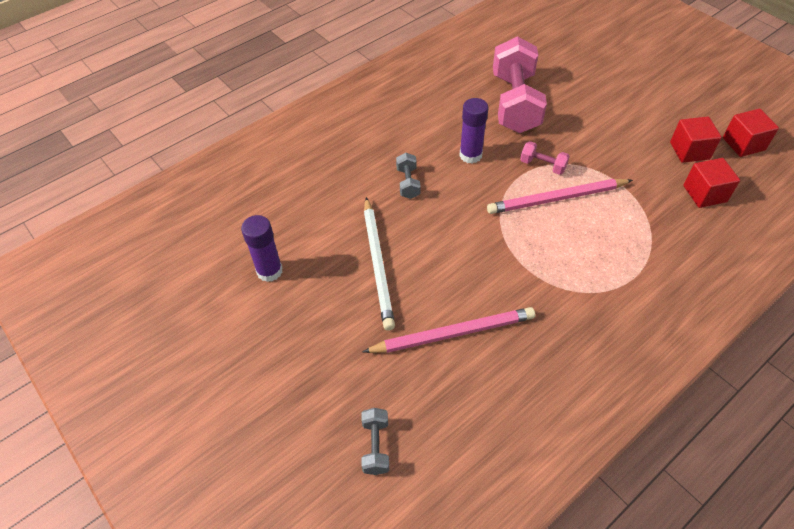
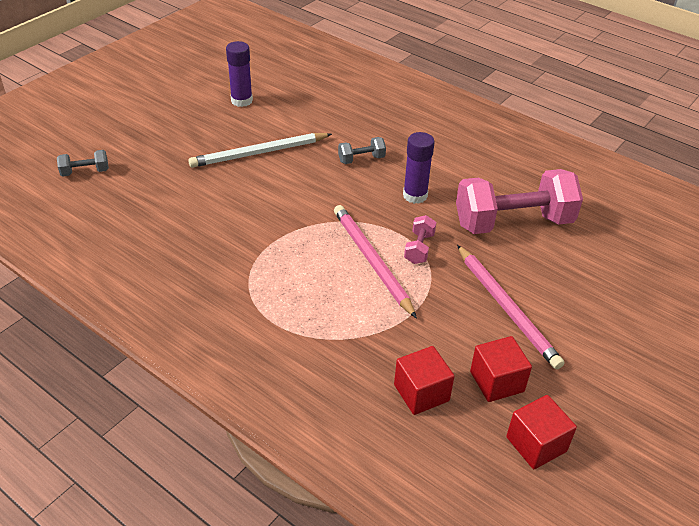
camera: 75 degrees right, 10 degrees down
(453, 333) = (190, 202): pink pencil -> pink pencil (506, 308)

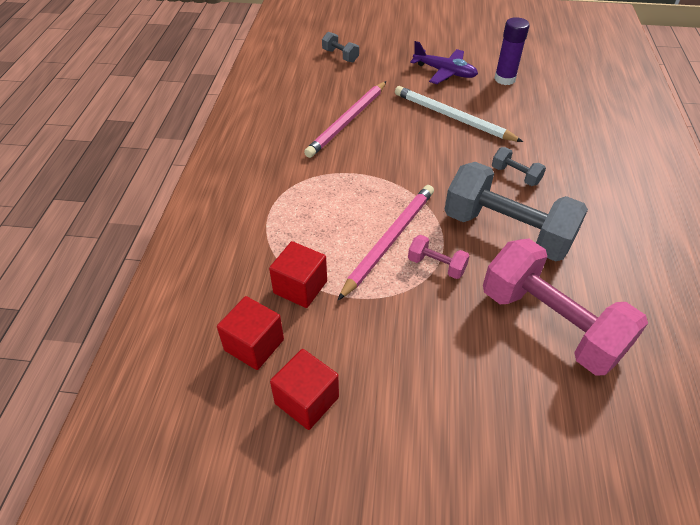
camera: 60 degrees right, 5 degrees up
(193, 125) = (444, 72): none -> purple plane
(415, 195) = (507, 231): purple glue stick -> grey dumbbell
(419, 248) = (436, 265): pink dumbbell -> pink dumbbell turned 45 degrees clockwise
(506, 308) = (415, 369): pink pencil -> pink pencil (348, 121)
(536, 444) = (245, 469): red cube -> red cube (300, 287)

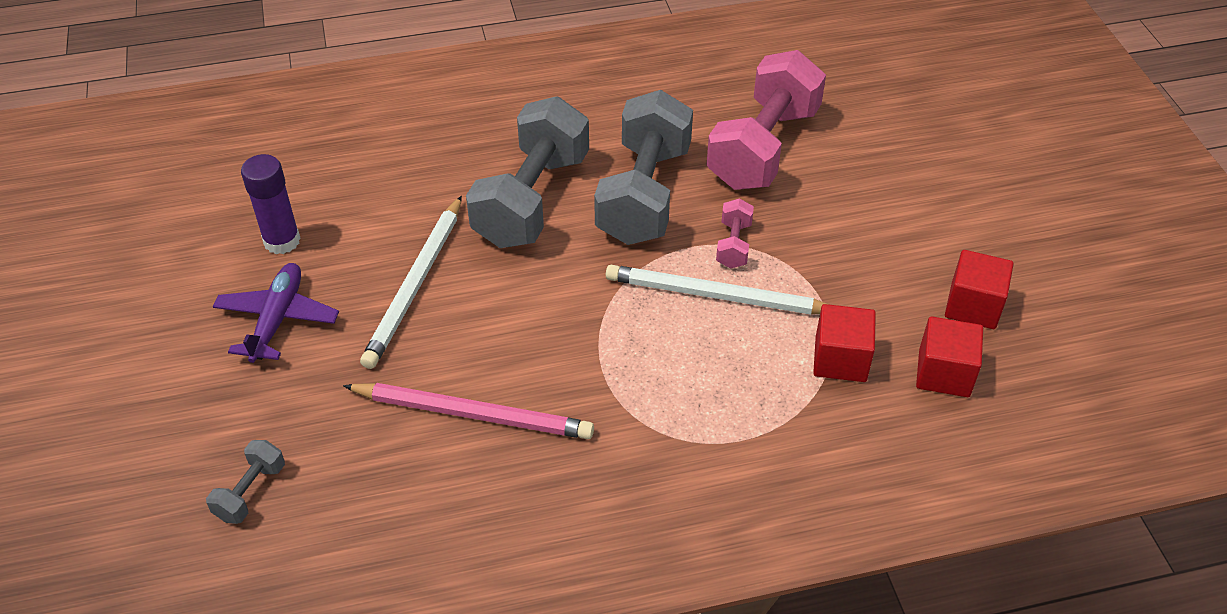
camera: 110 degrees left, 0 degrees up
(389, 241) = (717, 296): pink pencil -> white pencil
(515, 175) = (532, 200): grey dumbbell -> grey dumbbell, size x2.32

